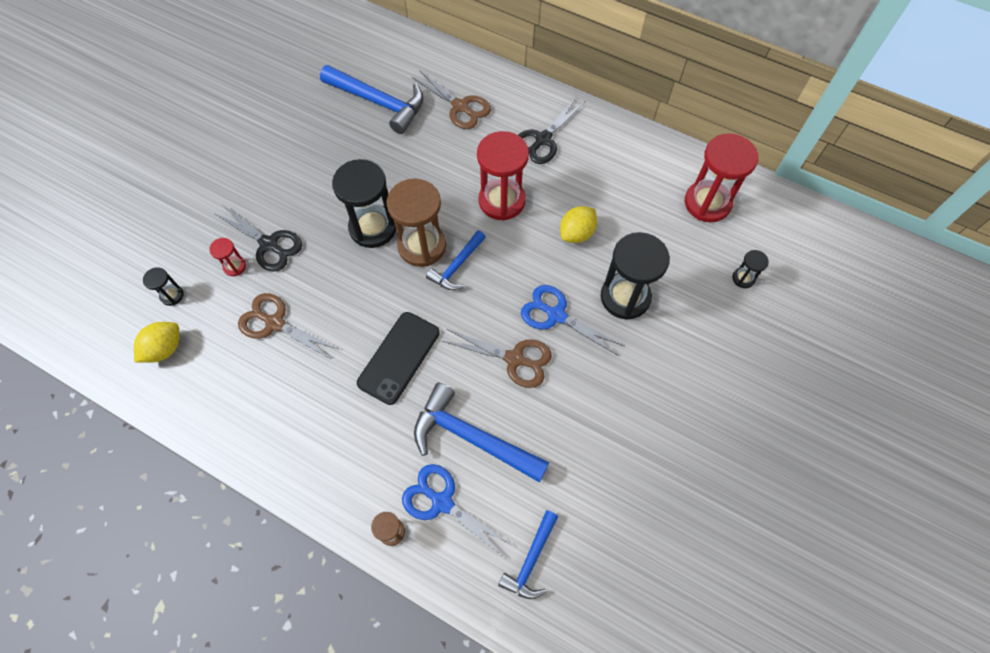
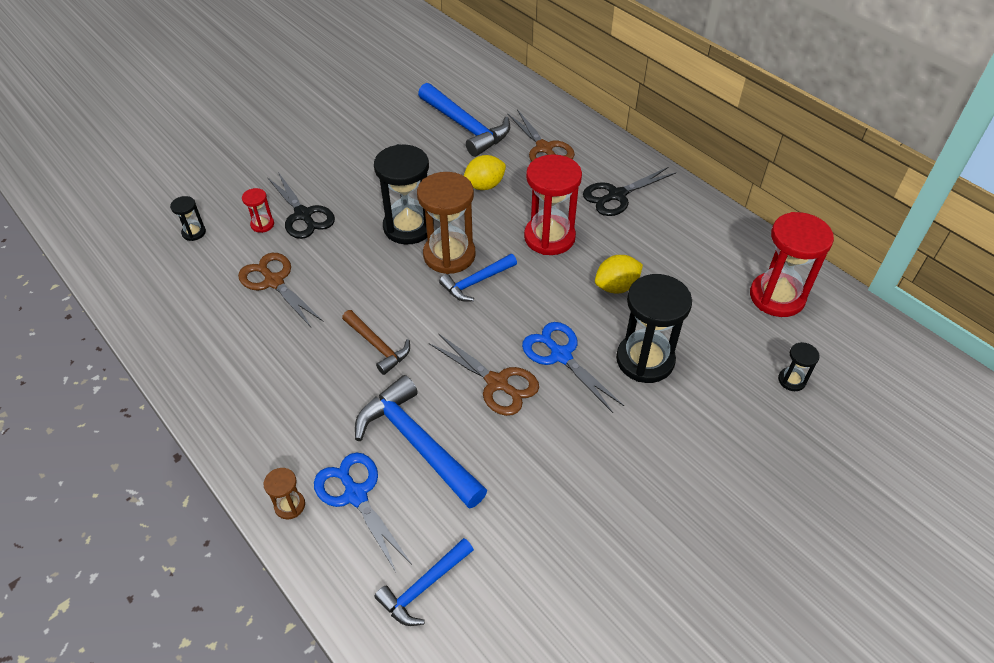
camera: 20 degrees right, 15 degrees down
(165, 349) = (163, 274): yellow lemon -> yellow lemon (484, 185)
(399, 357) = (378, 346): black phone -> brown hammer

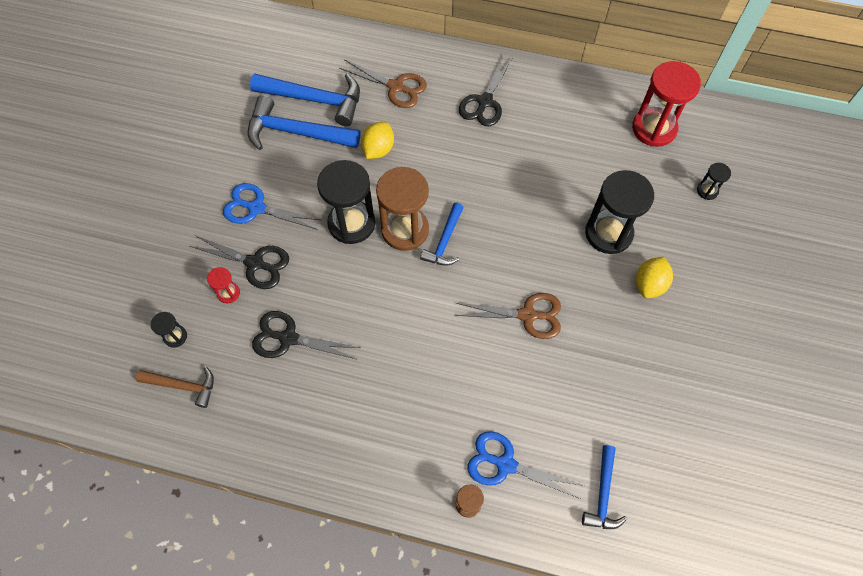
camera: 35 degrees left, 15 degrees up
(274, 281) = (288, 338): brown scissors -> black scissors
(378, 346) = (419, 341): brown hammer -> brown hammer (183, 386)
(417, 443) = (512, 398): blue hammer -> blue hammer (296, 132)
(549, 237) = (466, 169): red hourglass -> none
(560, 355) = (552, 265): blue scissors -> blue scissors (256, 208)
(616, 286) = (545, 184): yellow lemon -> yellow lemon (649, 284)

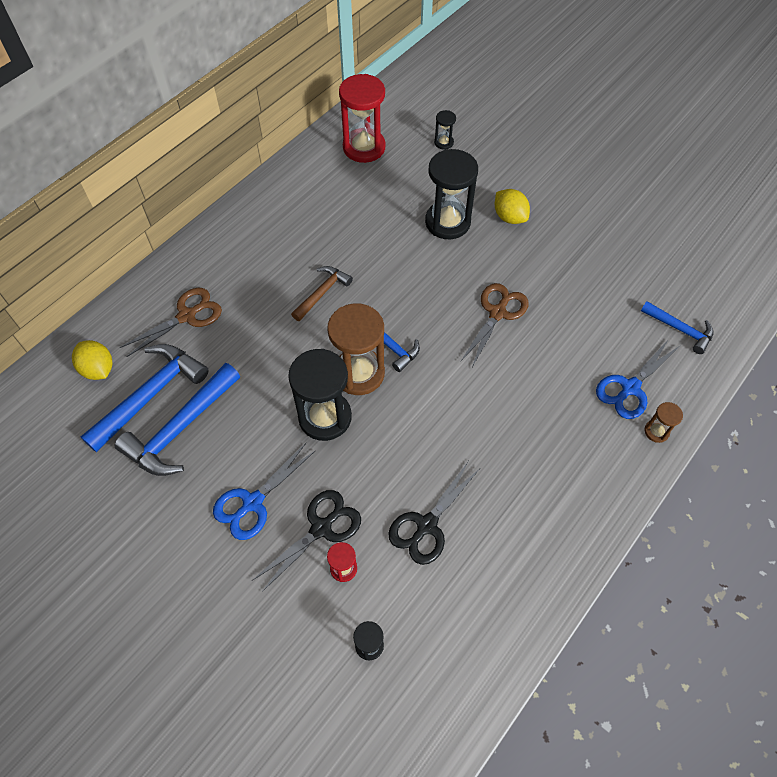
camera: 65 degrees left, 5 degrees down
(183, 386) = (434, 655): brown hammer -> brown hammer (322, 293)
(378, 149) = (252, 360): yellow lemon -> yellow lemon (98, 369)
(485, 102) = (256, 251): black scissors -> none

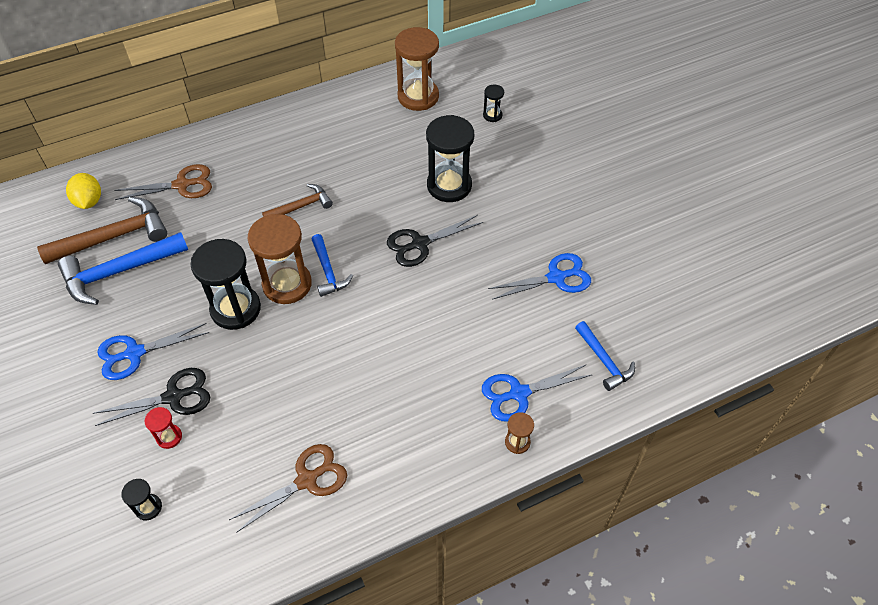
camera: 25 degrees right, 5 degrees down
(151, 394) = (114, 236): blue hammer -> brown hammer
(364, 147) = (418, 97): red hourglass -> brown hourglass
(426, 525) = (259, 433): black scissors -> black scissors (420, 244)
(497, 313) = (441, 280): brown scissors -> brown scissors (307, 480)
(509, 217) = (509, 201): yellow lemon -> none
(594, 271) = (556, 277): none -> blue scissors

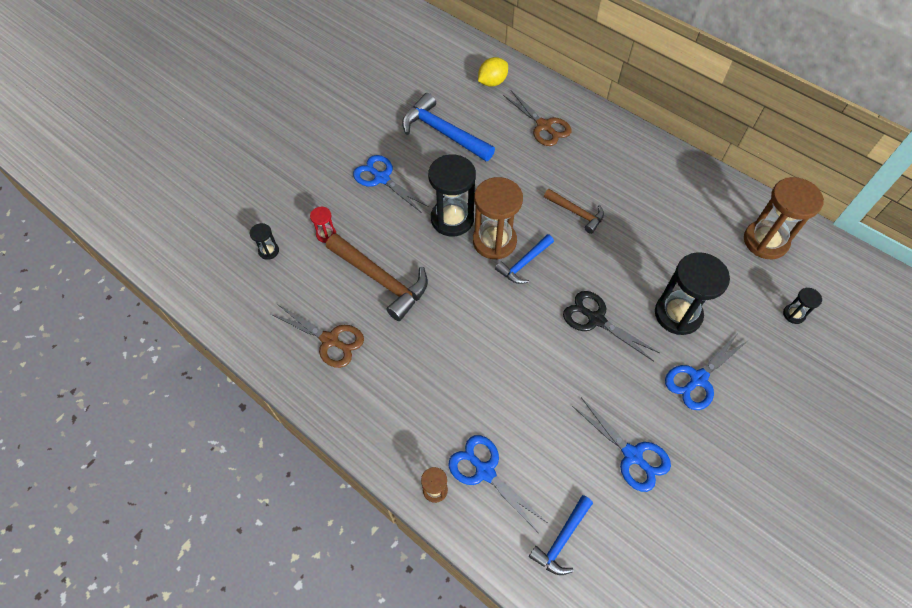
camera: 65 degrees right, 5 degrees up
(114, 236) = (471, 113): brown hammer -> brown hammer (381, 280)
(173, 397) = (358, 220): black scissors -> none
(513, 202) = (698, 379): none -> blue scissors

